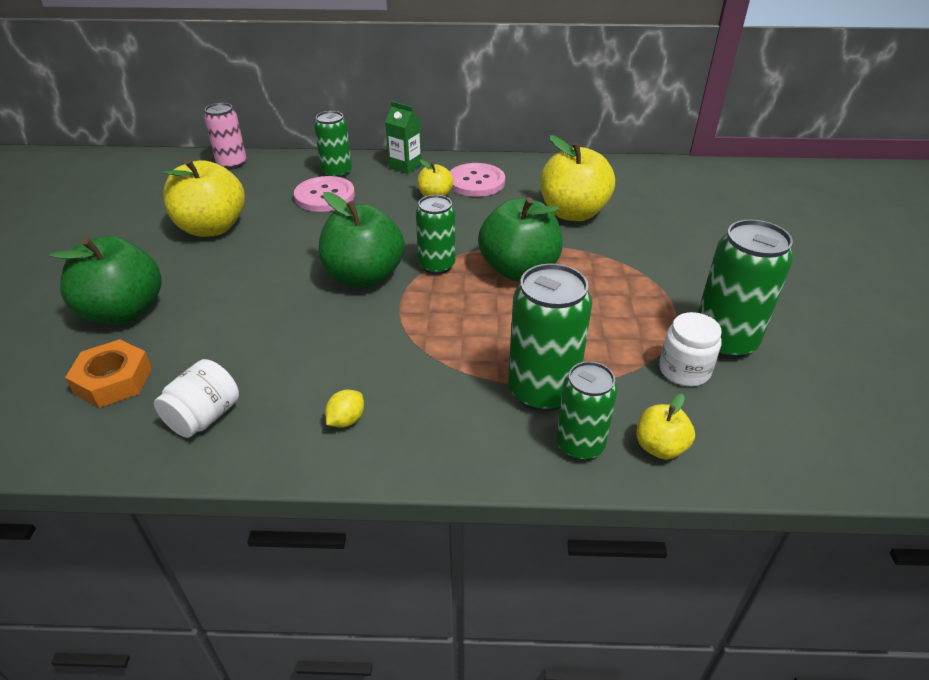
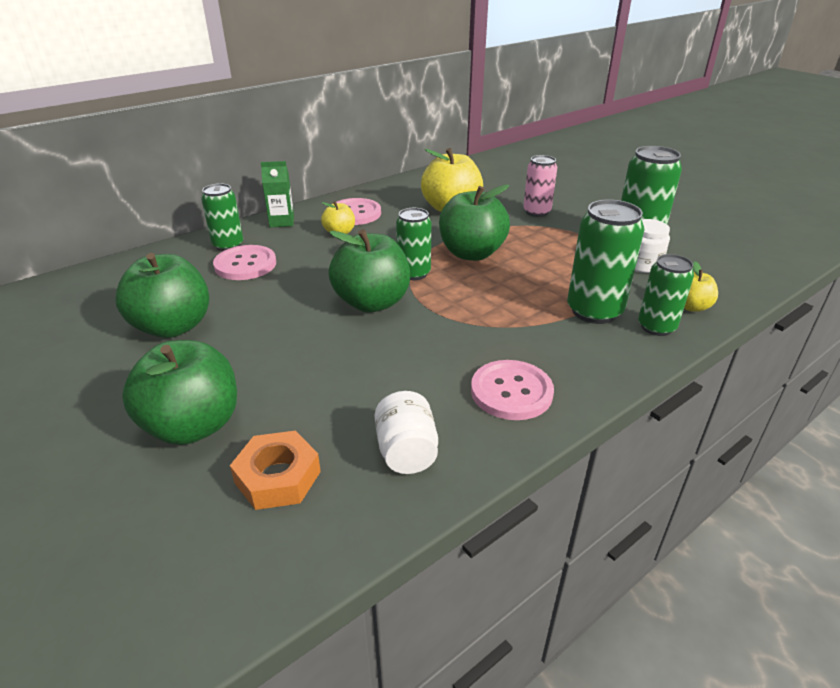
camera: 40 degrees left, 5 degrees down
(212, 228) = (173, 327): yellow apple -> green apple
(232, 164) = (107, 274): pink can -> pink can (536, 212)
(346, 420) = (511, 392): yellow lemon -> pink button

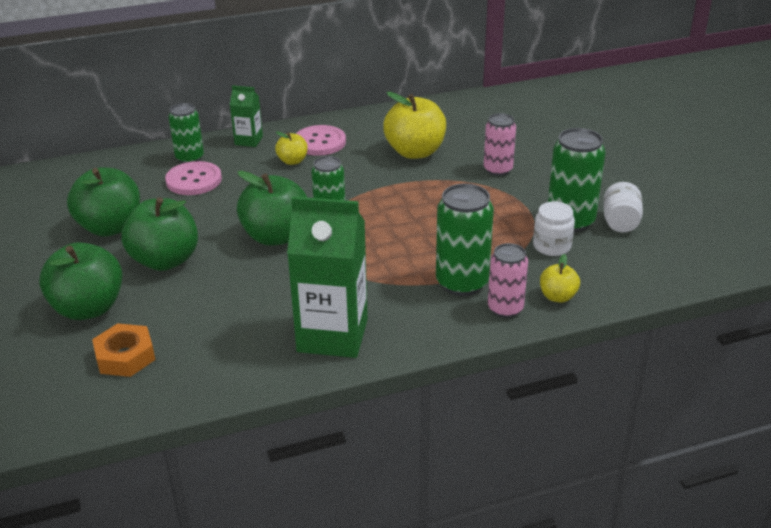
camera: 20 degrees right, 0 degrees up
(406, 452) = (222, 361): white jar -> white jar (620, 222)
(471, 253) = (397, 204): green apple -> green apple (165, 260)
(511, 392) = (332, 335): pink button -> green carton
(656, 327) = (505, 308): green can -> pink can

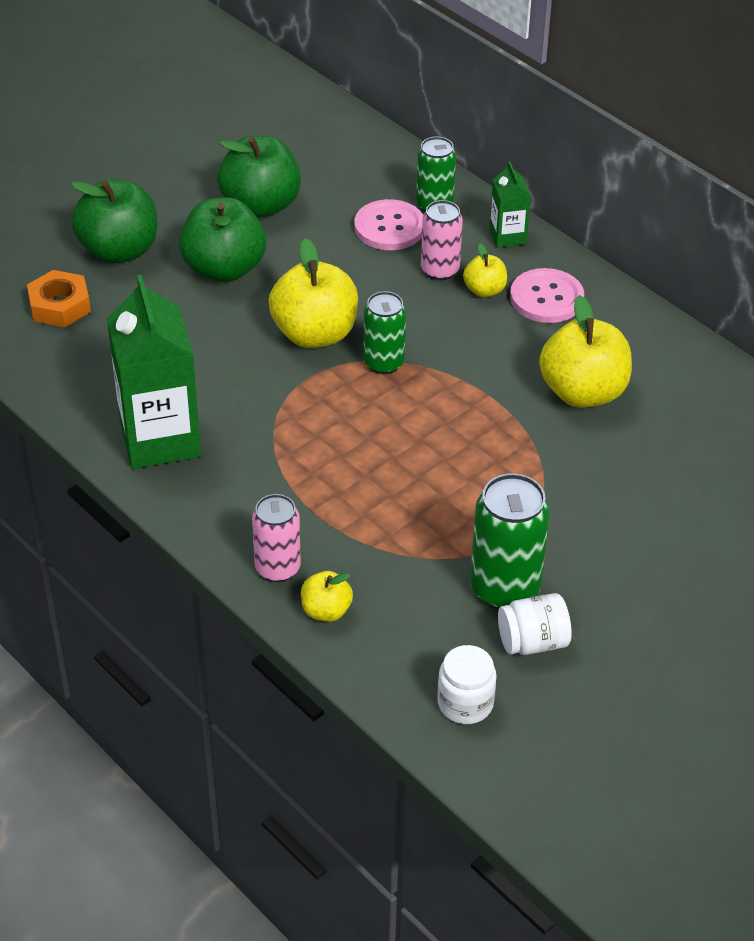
camera: 65 degrees right, 10 degrees up
(276, 236) = (315, 334): green apple -> yellow apple
(462, 283) = (309, 517): green can -> none
(498, 170) = (591, 485): pink can -> pink can (440, 270)
(552, 246) = (434, 582): white jar -> white jar (465, 703)

